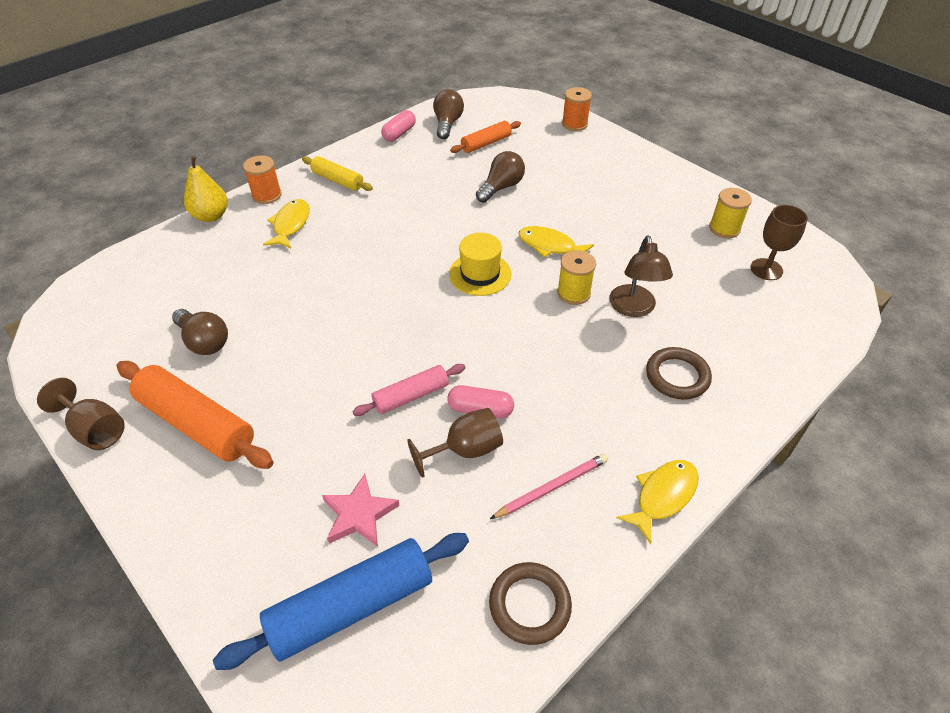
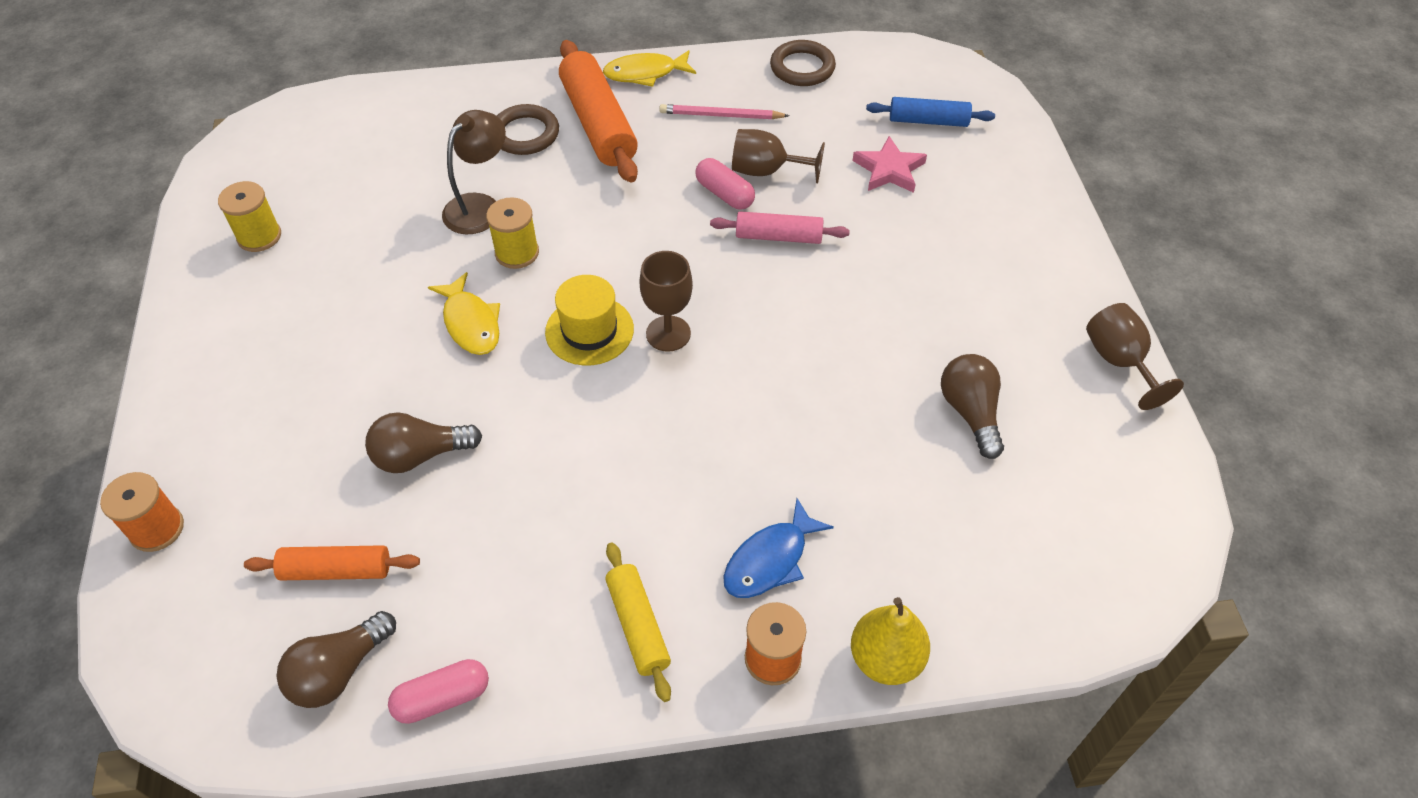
camera: 145 degrees left, 5 degrees up
(197, 423) = (1007, 315): orange rolling pin -> orange rolling pin (598, 123)
(290, 225) = (770, 560): yellow fish -> blue fish
(352, 606) = (928, 121): blue rolling pin -> blue rolling pin, size x0.58
(766, 269) = (298, 174): brown goblet -> brown goblet (668, 333)

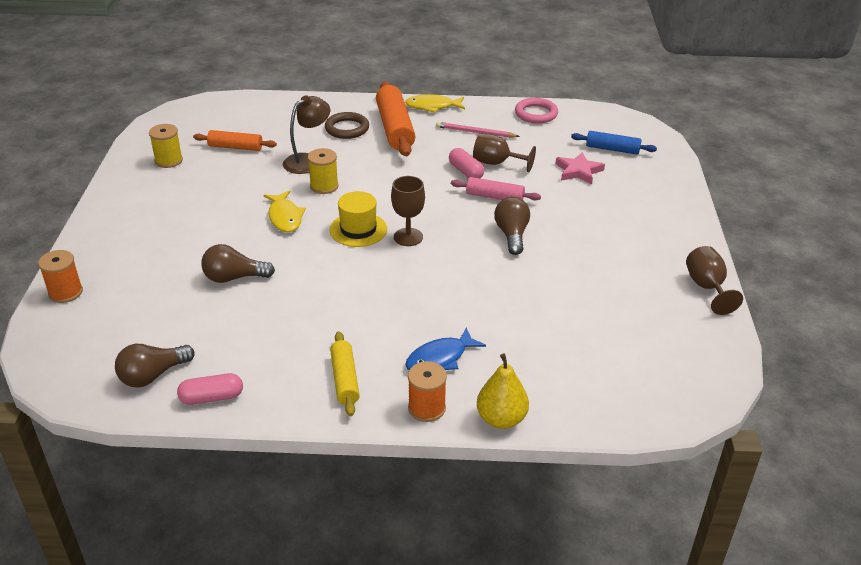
camera: 10 degrees right, 15 degrees down
(336, 570) = (166, 326): orange rolling pin -> orange rolling pin (235, 147)
(802, 68) = (536, 114): brown ring -> pink ring
(970, 412) = (596, 301): brown light bulb -> brown light bulb (512, 235)

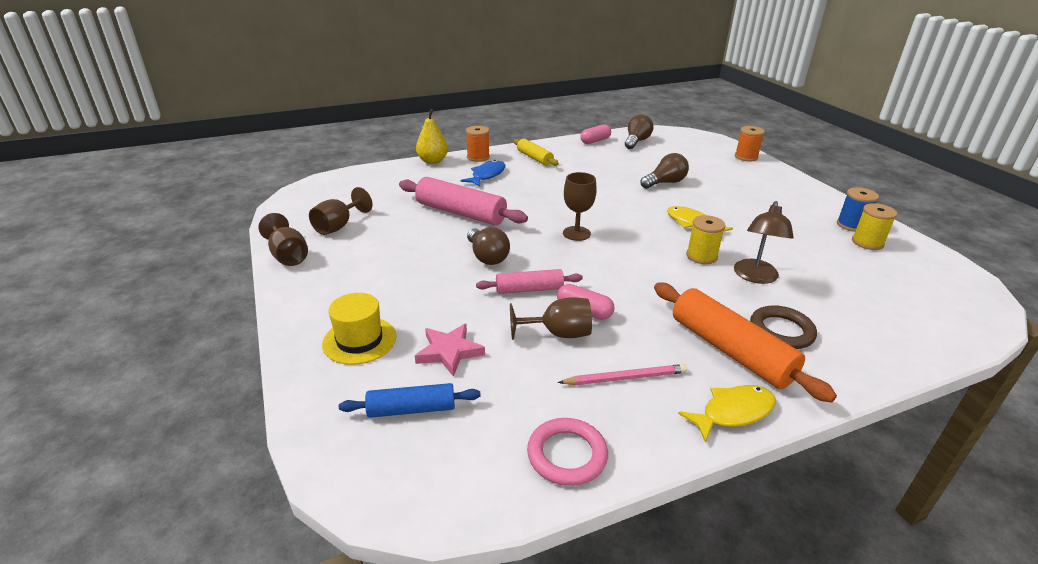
camera: 155 degrees right, 5 degrees down
(147, 177) = (851, 225): none -> blue spool
(235, 147) = (843, 272): orange rolling pin -> none
(358, 229) = (623, 229): yellow hat -> yellow hat (359, 340)
(510, 297) = (461, 213): none -> pink rolling pin
(655, 315) = (338, 226): none -> brown goblet

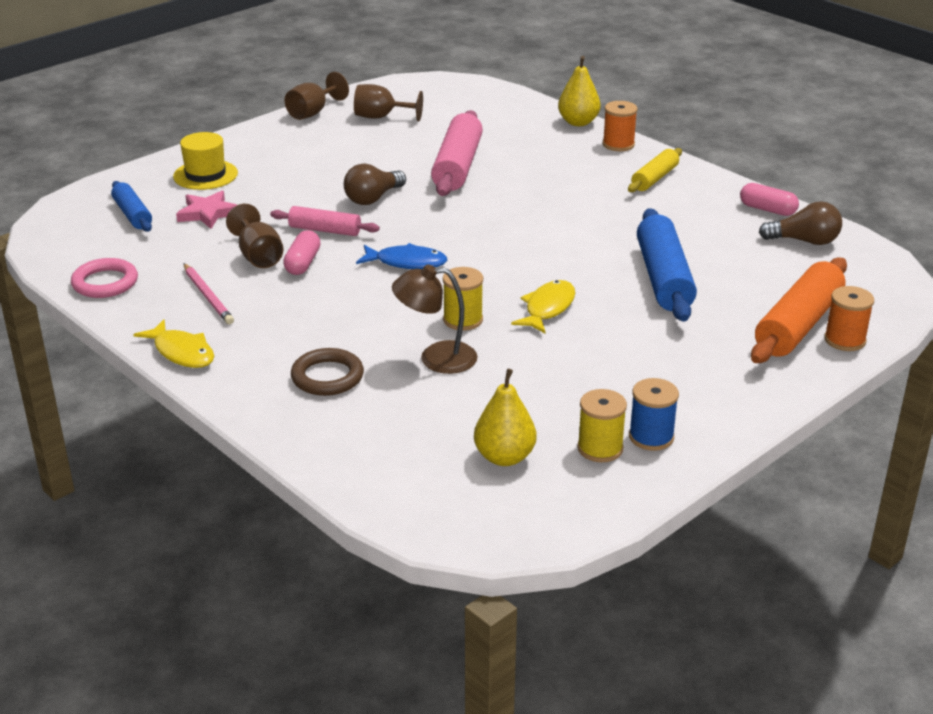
camera: 70 degrees right, 0 degrees up
(487, 175) = (569, 160): blue fish -> blue fish (406, 262)
(529, 289) = (325, 230): pink rolling pin -> pink rolling pin turned 45 degrees counterclockwise
(576, 233) = (461, 237): brown goblet -> none
(665, 183) = (664, 278): brown light bulb -> blue rolling pin
(730, 350) = (276, 347): orange rolling pin -> orange rolling pin (798, 325)
(885, 276) = (504, 457): none -> yellow pear

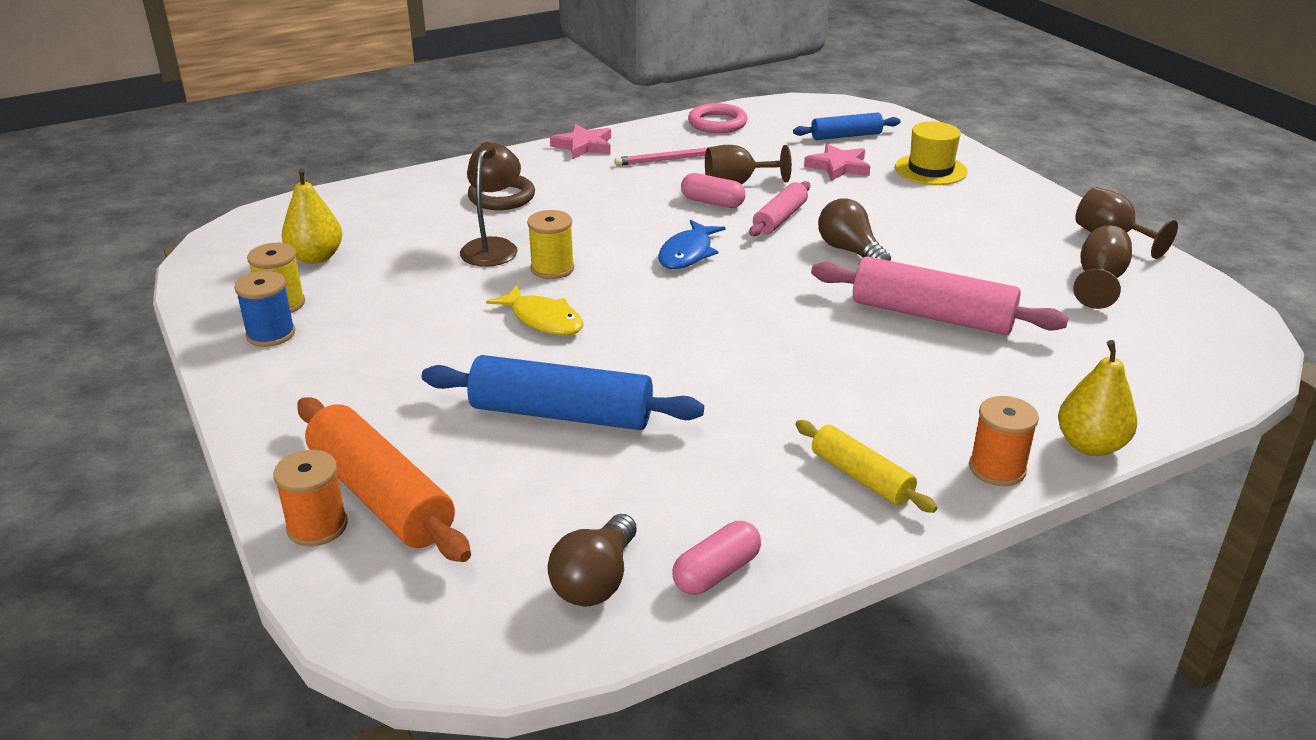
camera: 105 degrees right, 0 degrees up
(182, 352) = (583, 146): yellow fish -> pink star

